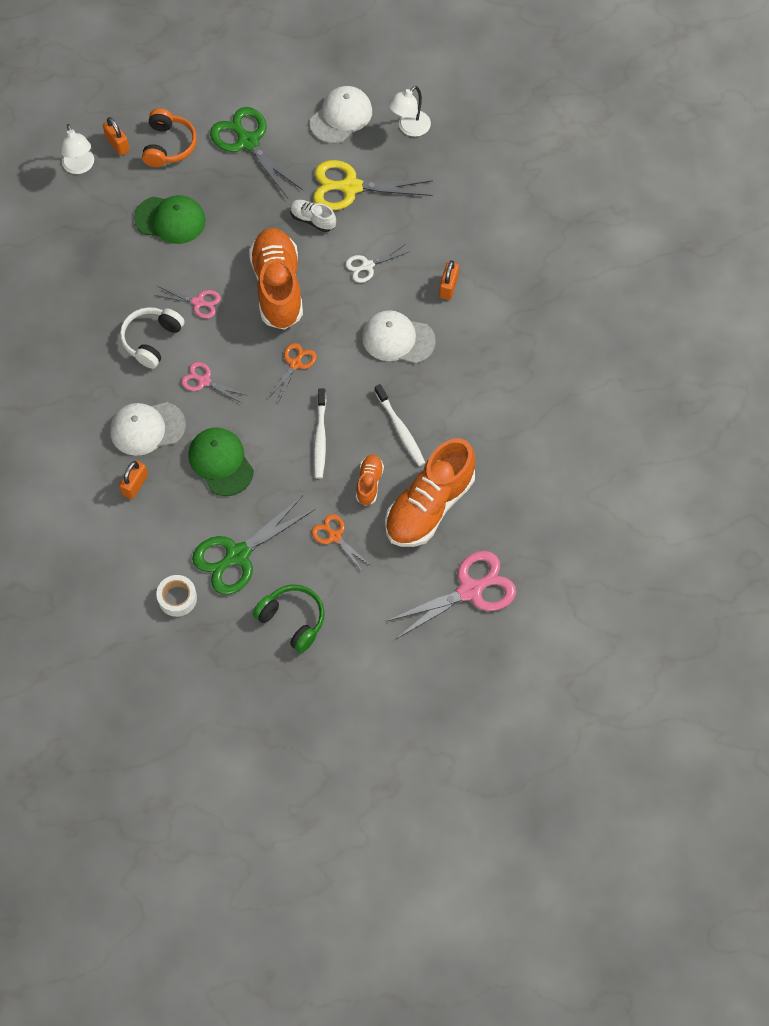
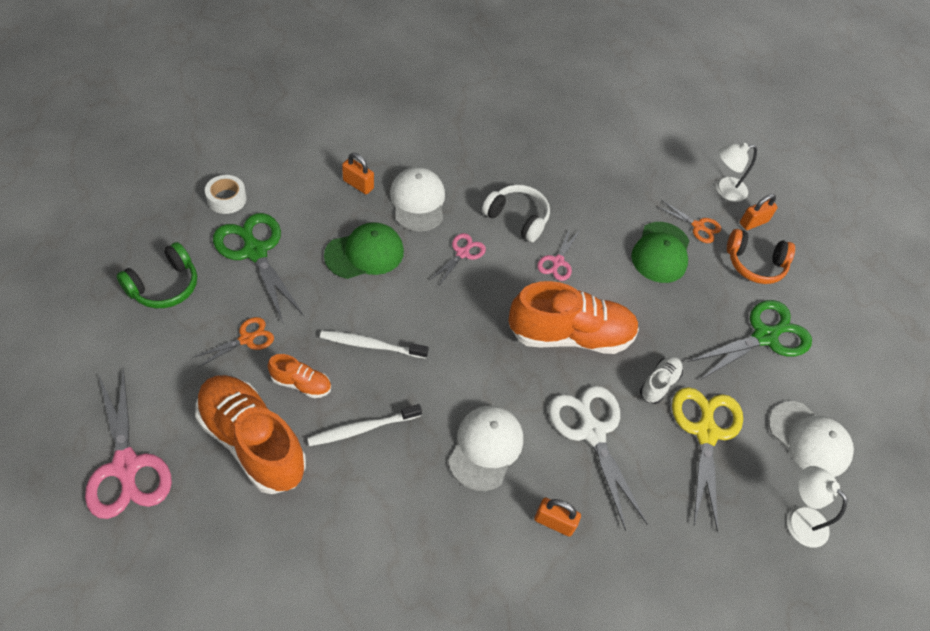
camera: 90 degrees right, 10 degrees down
(295, 364) = (469, 336): orange scissors -> orange scissors (698, 226)
(367, 266) = (592, 432): white scissors -> white scissors, size x1.87

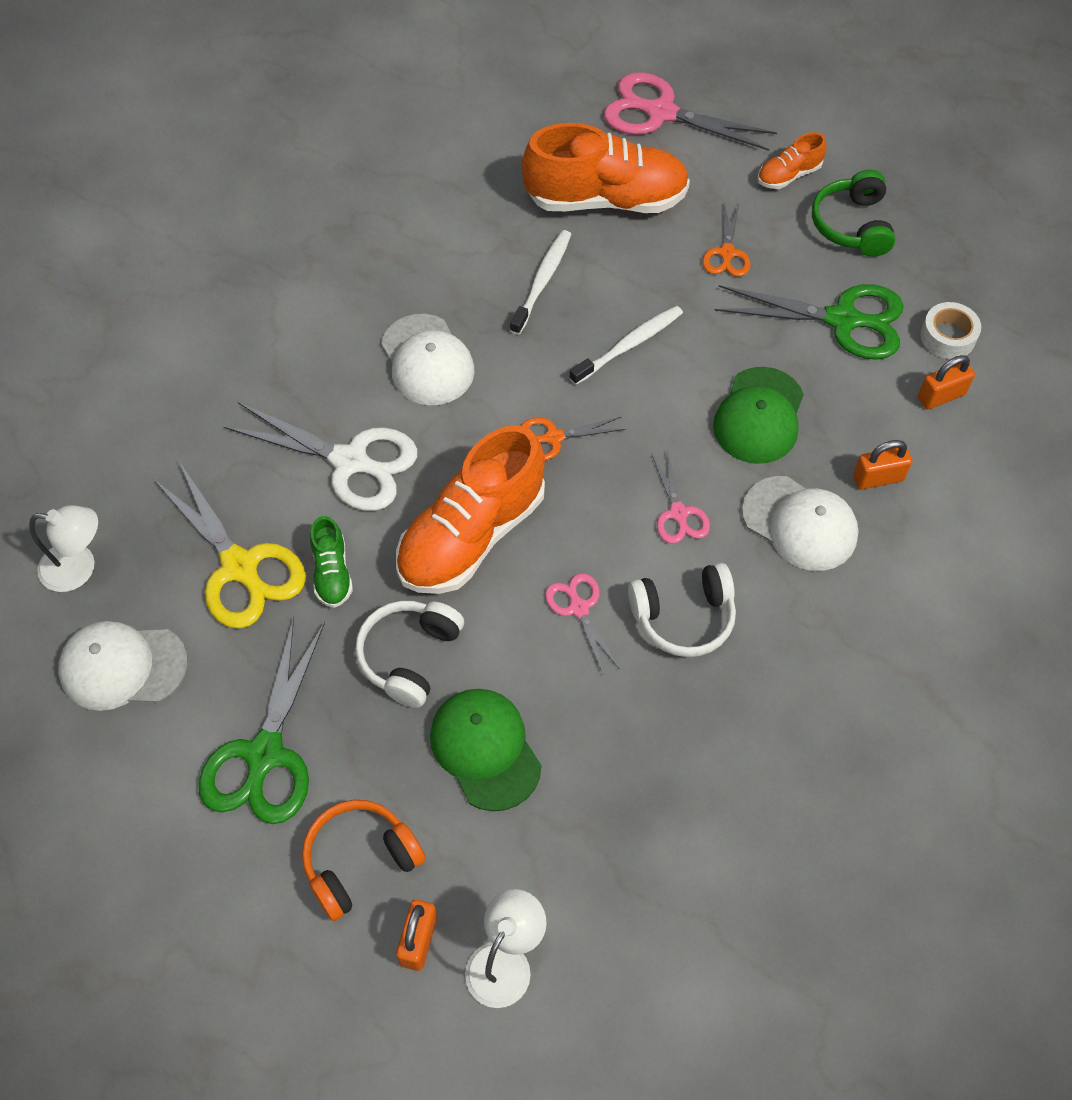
camera: 140 degrees right, 5 degrees up
(301, 383) = (635, 265): orange shoe -> orange shoe (788, 175)
(554, 522) = (306, 360): orange padlock -> orange padlock (941, 396)
(657, 314) = (409, 656): none -> white headphones
(659, 384) = (332, 573): white shoe -> green shoe
(698, 226) = (481, 846): orange scissors -> orange scissors (554, 437)

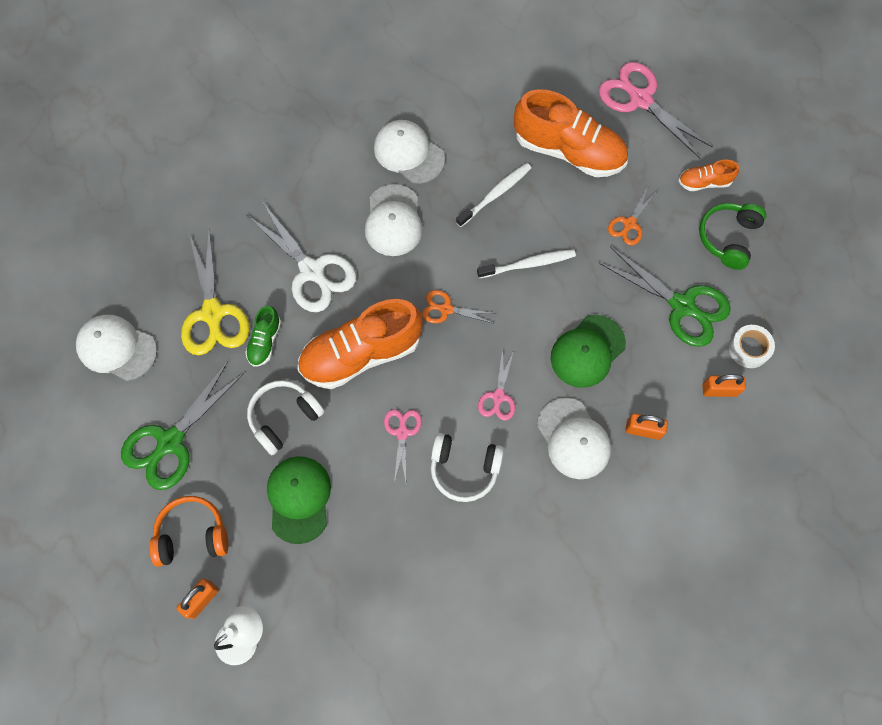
camera: 25 degrees right, 10 degrees up
(79, 568) = (121, 273): white lamp -> none
(404, 275) = (409, 153): none -> white cap

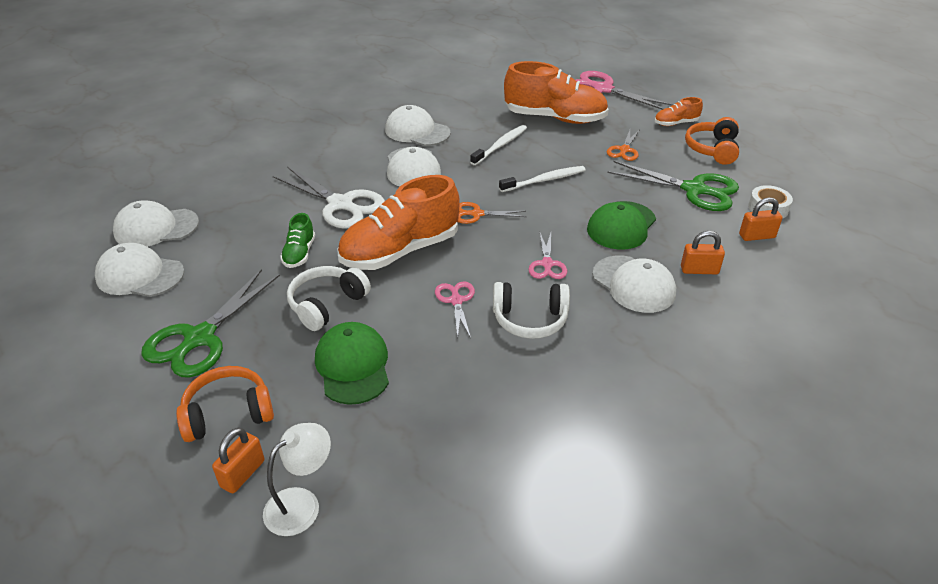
camera: 10 degrees left, 30 degrees down
(130, 279) = (156, 228): none -> white cap
(213, 313) = (243, 241): yellow scissors -> none
(728, 238) = (712, 149): green headphones -> orange headphones

